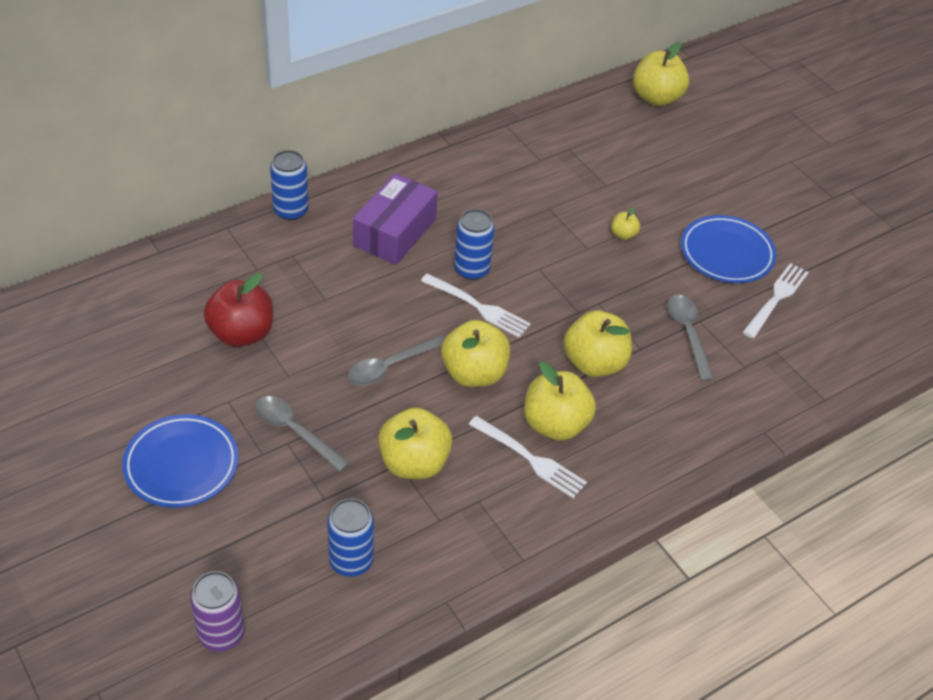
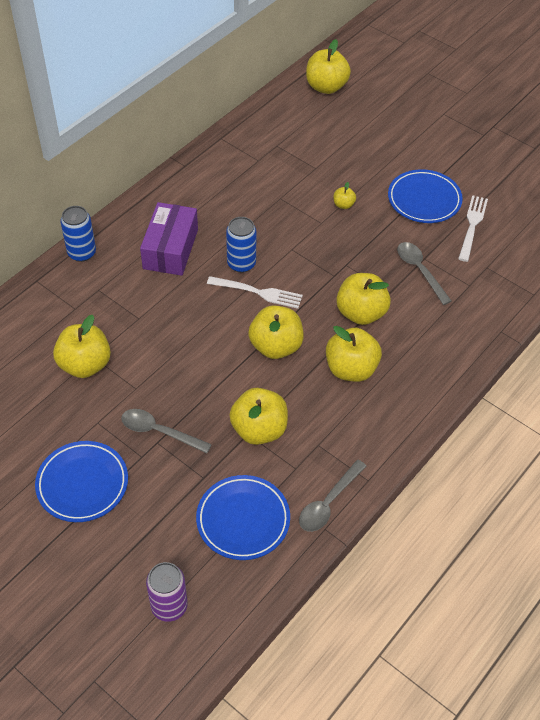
camera: 15 degrees left, 5 degrees up
(241, 334) = (85, 365): red apple -> yellow apple
(351, 561) = (243, 520): blue can -> blue plate
(391, 366) = (211, 358): grey spoon -> grey spoon (328, 502)
(530, 459) = (343, 401): white fork -> none

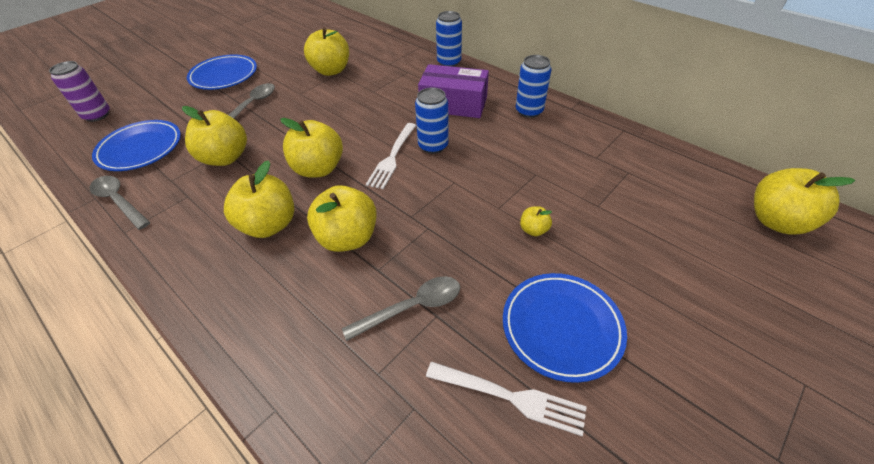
camera: 95 degrees right, 5 degrees down
(187, 194) = (529, 111): none -> blue can

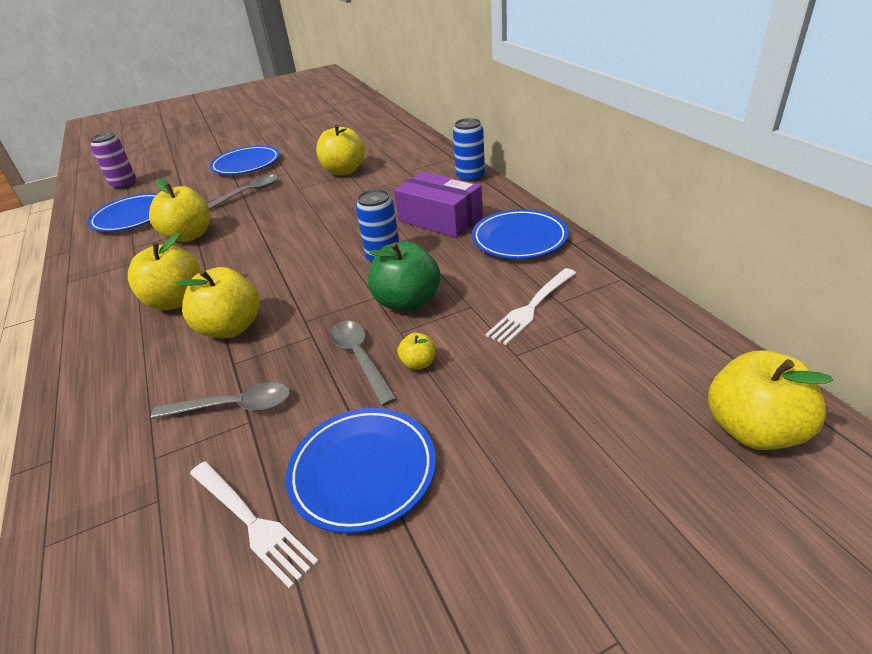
camera: 25 degrees right, 10 degrees down
(119, 201) = (83, 256): grey spoon -> grey spoon (360, 358)
(318, 169) = (258, 259): yellow apple -> none
(392, 157) = (334, 261): white fork -> white fork (531, 307)
(484, 181) = (407, 302): none -> green apple
(529, 111) = (519, 239): blue can -> blue plate

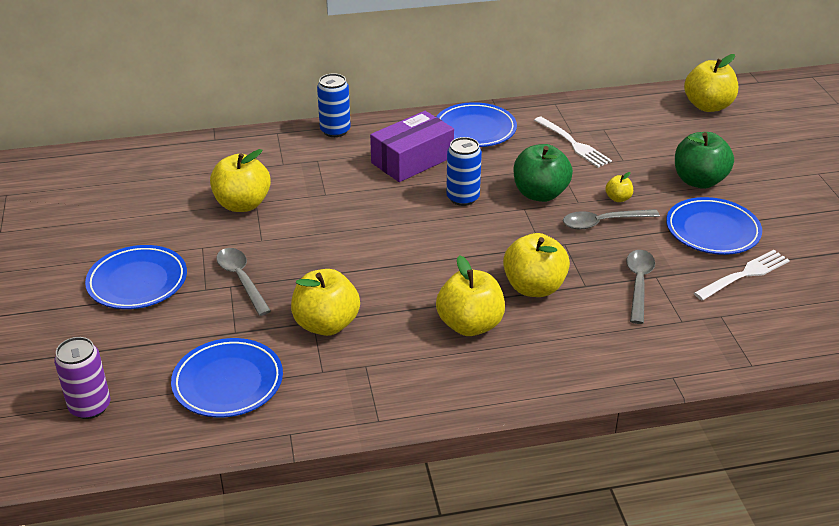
camera: 80 degrees left, 0 degrees up
(497, 442) = (699, 181): none -> green apple

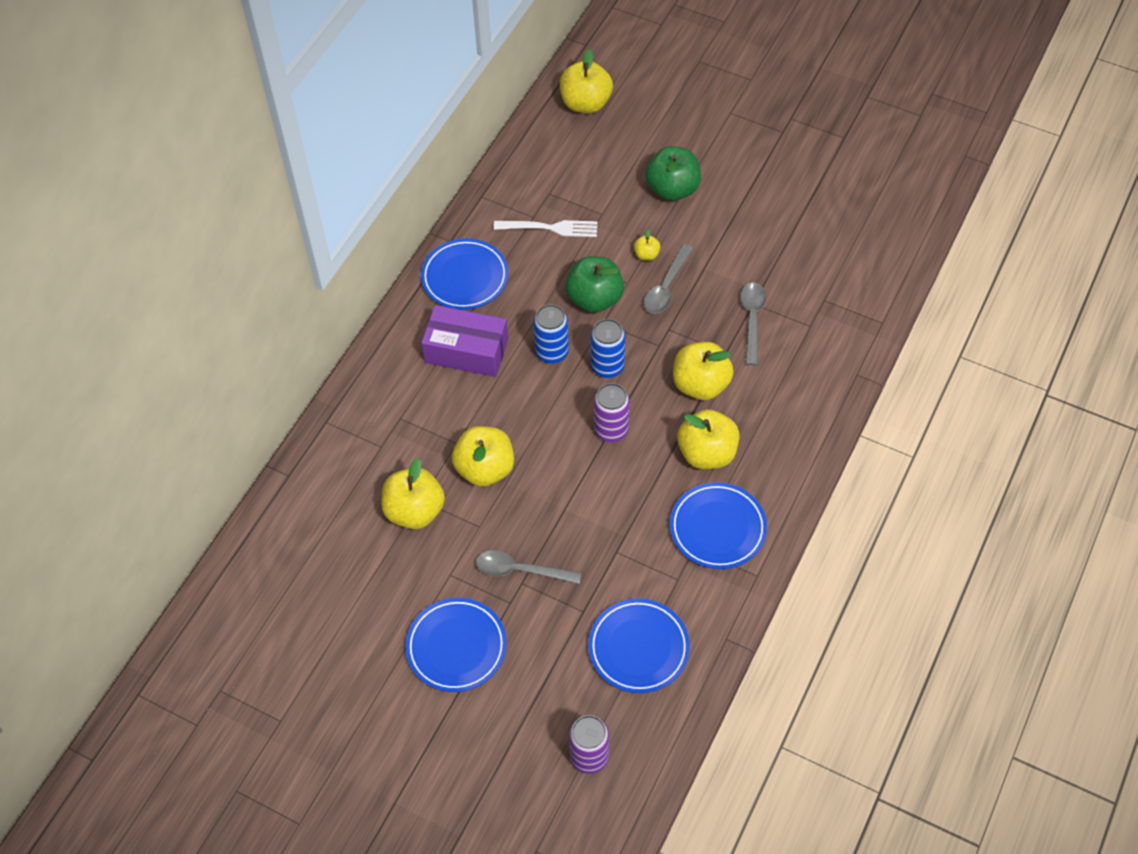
camera: 50 degrees left, 20 degrees up
(326, 324) = (627, 544): yellow apple -> yellow apple (485, 469)
(335, 131) = (366, 377): blue can -> blue can (607, 367)
(412, 160) = (466, 351): purple box -> purple box turned 75 degrees counterclockwise
(428, 261) = (611, 430): none -> purple can
(638, 284) = (752, 320): grey spoon -> grey spoon turned 45 degrees clockwise
(712, 231) = (735, 230): blue plate -> blue plate (717, 528)
(744, 275) = (796, 252): white fork -> none

